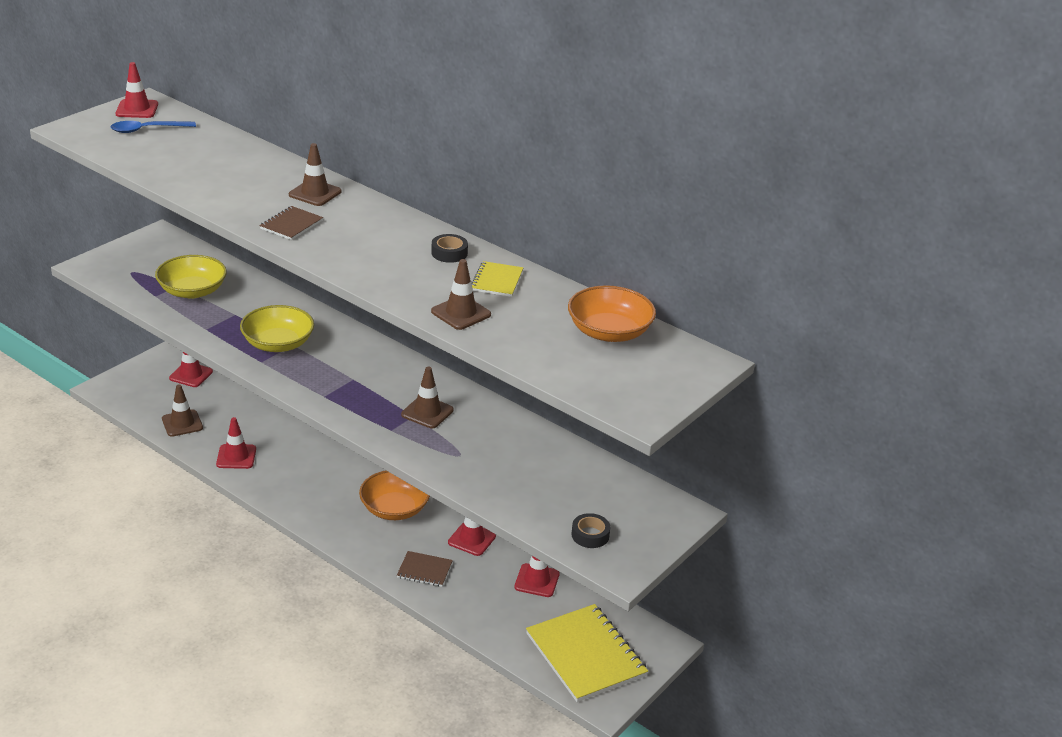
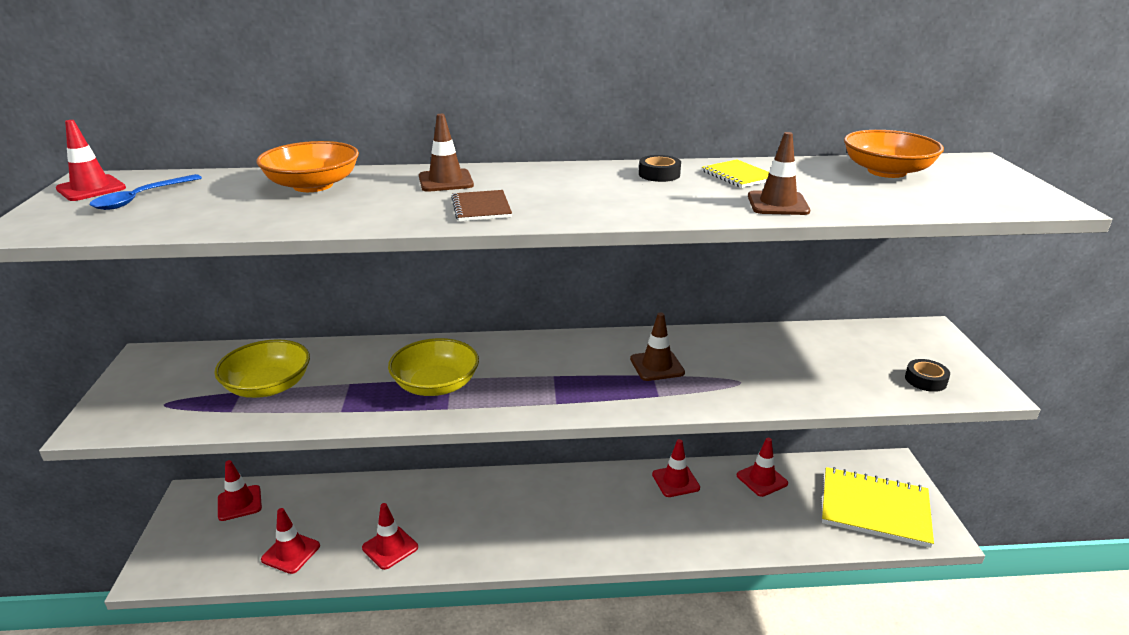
camera: 40 degrees left, 5 degrees down
(182, 423) = (291, 553): brown traffic cone -> red traffic cone
(394, 509) = (588, 498): orange bowl -> orange bowl (313, 185)
(424, 570) = (684, 530): brown notebook -> none

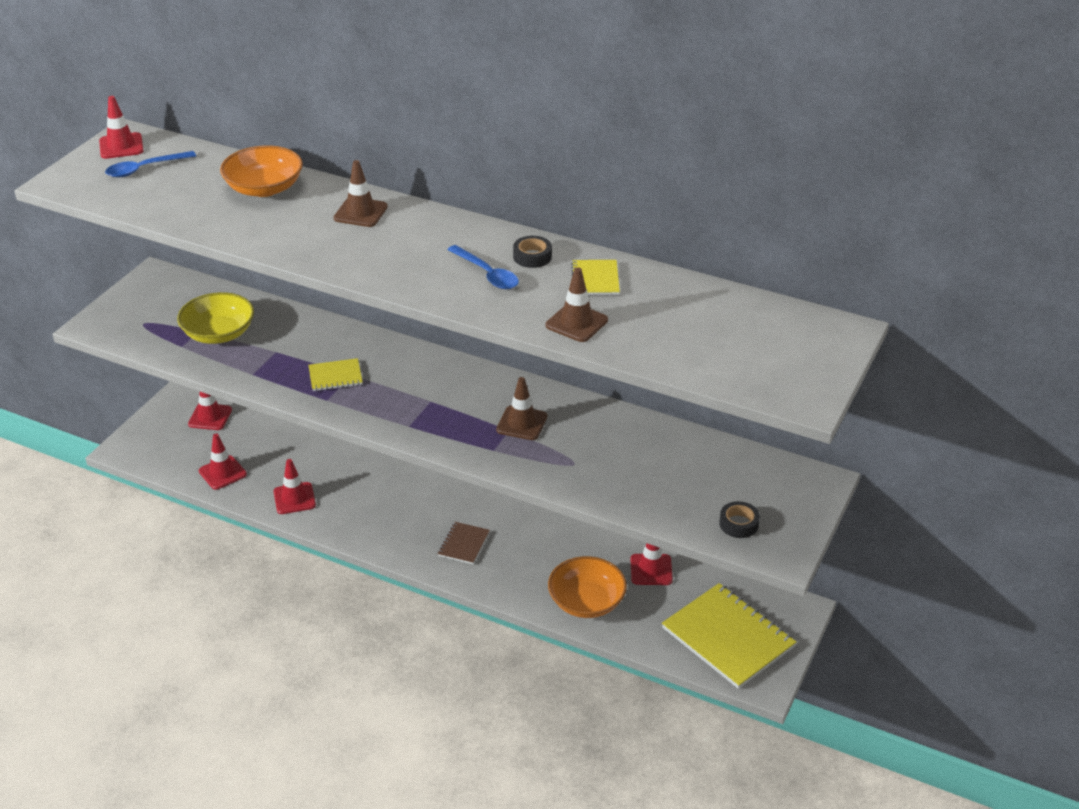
camera: 30 degrees right, 10 degrees up
(436, 385) = (335, 376): yellow bowl -> yellow notebook
(481, 208) = (354, 253): brown notebook -> brown notebook (464, 544)
(639, 193) = (487, 274): none -> blue spoon
(675, 481) = (570, 539): red traffic cone -> none
(886, 171) = (733, 316): orange bowl -> orange bowl (586, 601)

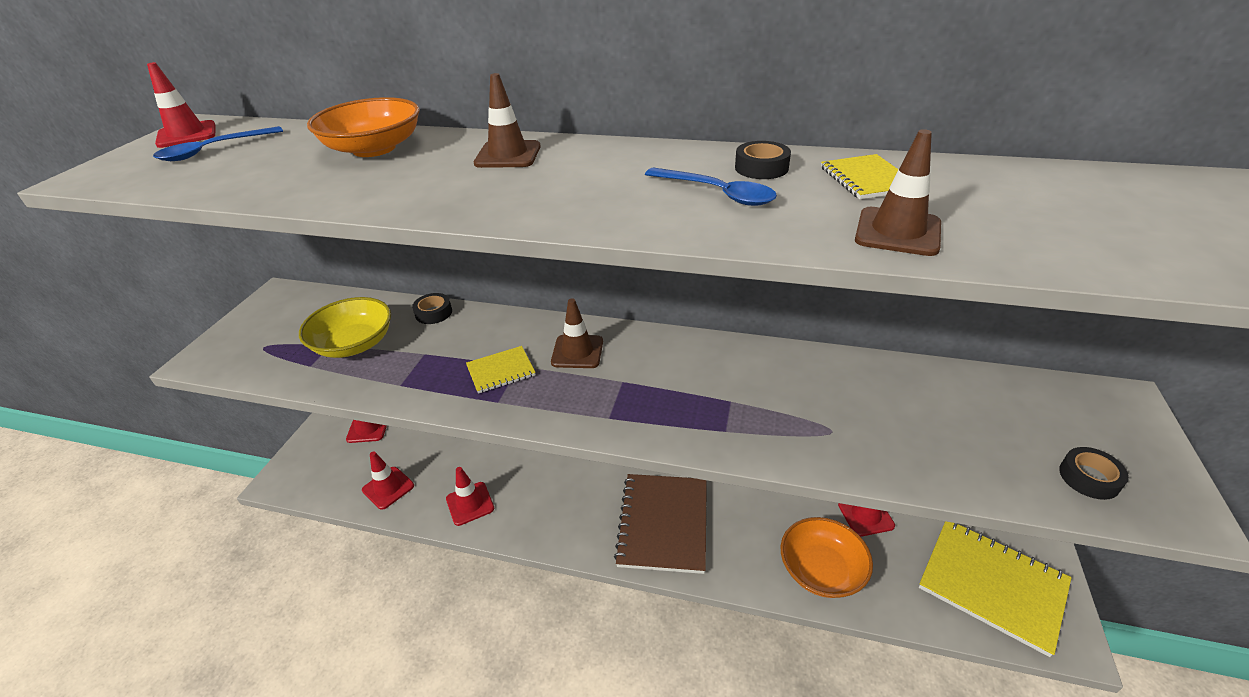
camera: 10 degrees left, 0 degrees up
(290, 316) = (433, 313): none -> black tape
(464, 544) = (663, 523): brown notebook -> brown notebook, size x2.06
(522, 423) = (741, 390): brown traffic cone -> brown traffic cone (577, 352)

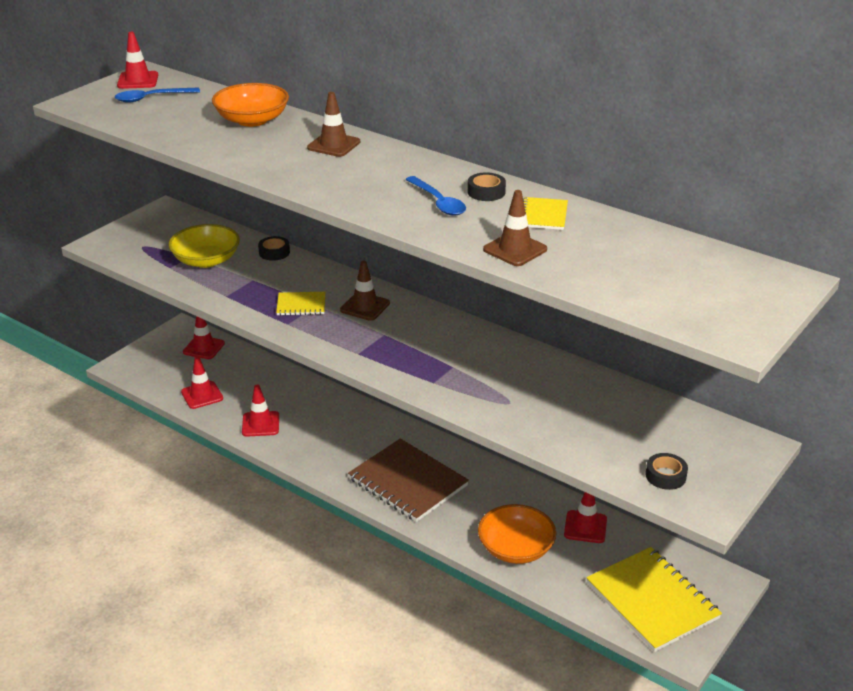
camera: 20 degrees right, 5 degrees down
(663, 523) = (408, 482): brown notebook -> brown notebook turned 75 degrees counterclockwise

